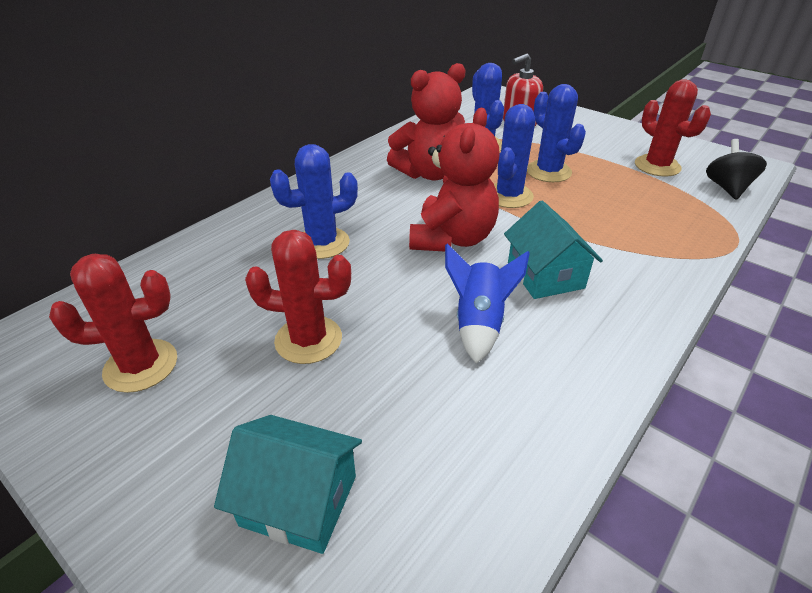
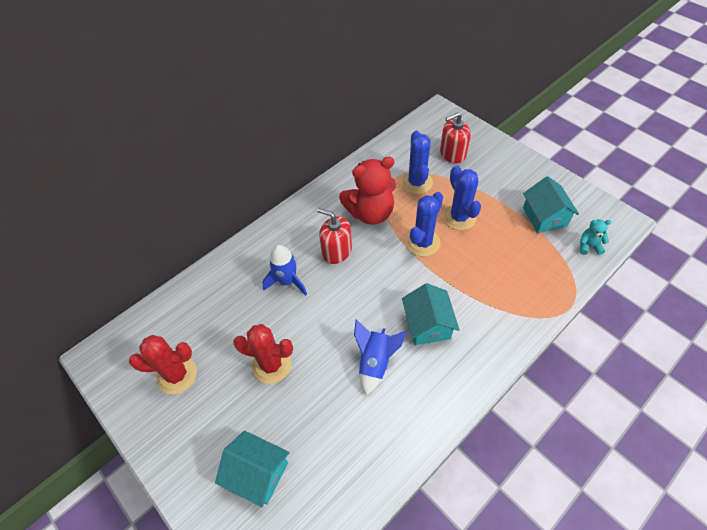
camera: 10 degrees right, 15 degrees up
(322, 243) = (287, 281): blue cactus -> blue rocket
(390, 209) = (336, 251): none -> red soap dispenser
(452, 239) = (373, 284): red teddy bear -> none
(657, 166) = (544, 217): red cactus -> turquoise house
(727, 188) = (589, 246): black spinning top -> turquoise teddy bear

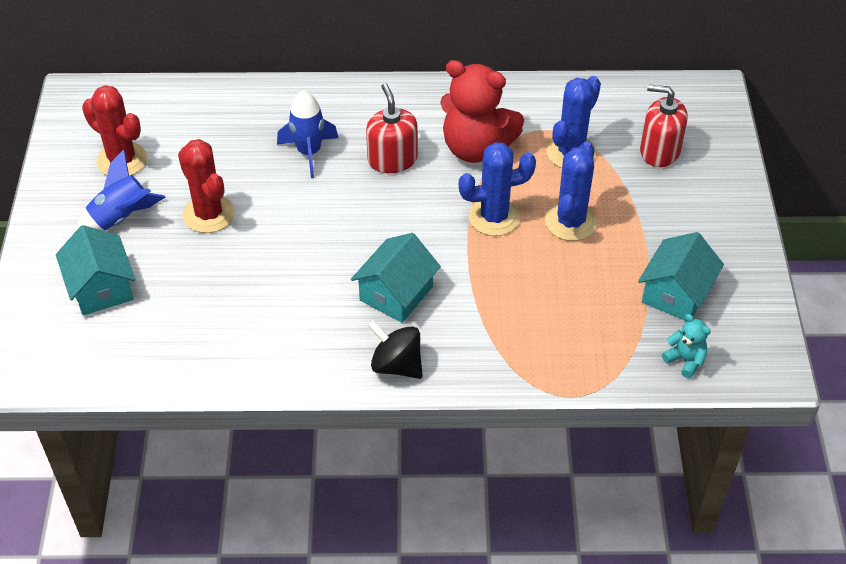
camera: 40 degrees right, 5 degrees down
(375, 362) = (303, 285): blue rocket -> blue rocket (121, 218)
(477, 366) = (396, 365): none -> black spinning top

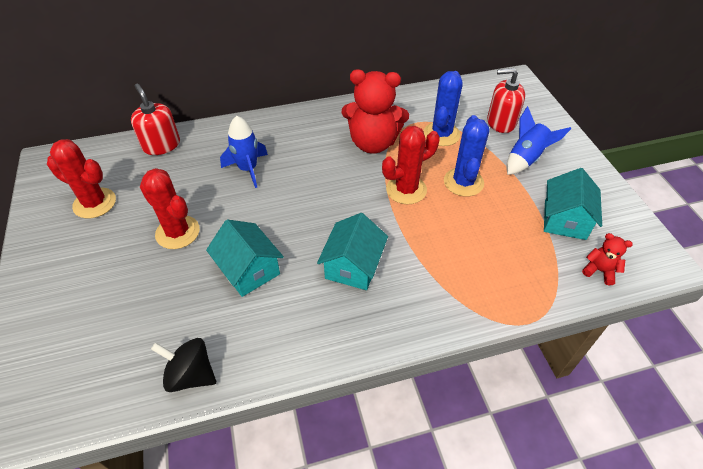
camera: 15 degrees left, 0 degrees up
(101, 288) = (92, 317): turquoise house -> turquoise house (249, 270)
(121, 218) = (101, 251): blue rocket -> blue rocket (526, 159)
(392, 159) = (314, 162): red soap dispenser -> red soap dispenser (161, 145)
(396, 365) = (375, 329): black spinning top -> black spinning top (191, 375)
(494, 217) = (406, 190): blue cactus -> red cactus
(685, 360) = (599, 271): turquoise teddy bear -> red teddy bear

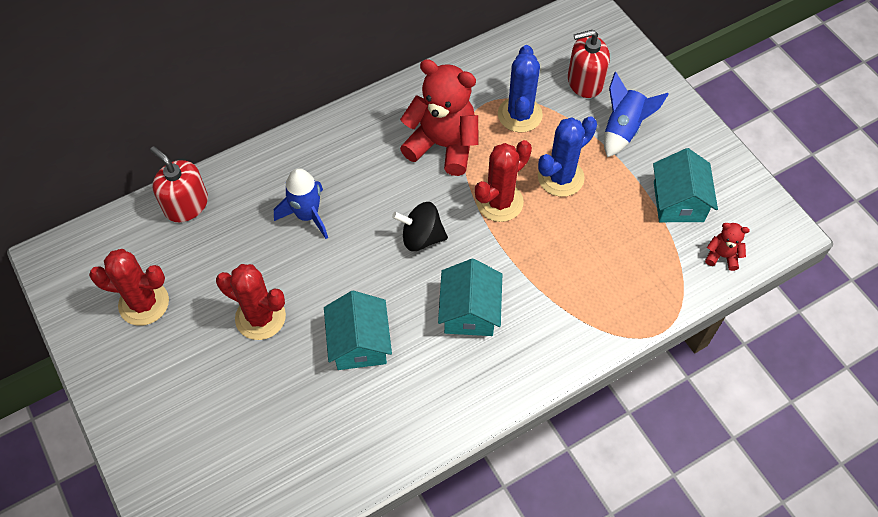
camera: 15 degrees left, 10 degrees up
(191, 375) = (346, 470): black spinning top -> black spinning top (421, 237)
(249, 270) = (359, 343): turquoise house -> turquoise house turned 45 degrees clockwise
(373, 143) = (443, 145): red teddy bear -> red teddy bear turned 150 degrees counterclockwise
(463, 182) = (560, 177): blue cactus -> blue cactus turned 60 degrees clockwise

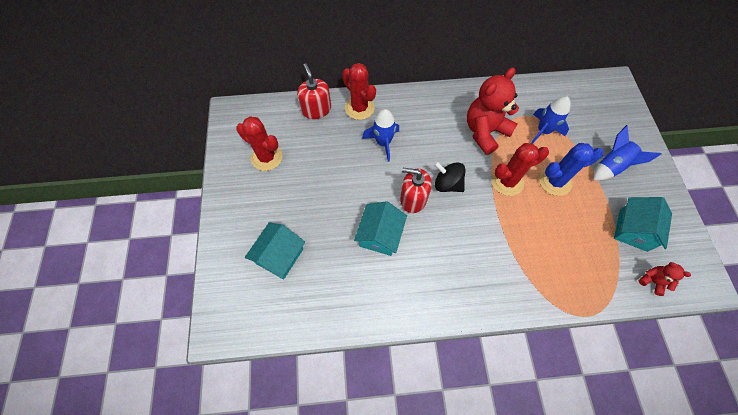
camera: 25 degrees right, 5 degrees up
(260, 317) = (328, 193): red cactus -> red cactus (359, 108)
(443, 145) = (485, 132): red teddy bear -> red teddy bear turned 90 degrees counterclockwise
(469, 311) = (458, 244): turquoise house -> turquoise house (279, 256)
(520, 115) = (543, 131): blue cactus -> blue rocket
(585, 82) = (595, 126): red soap dispenser -> red soap dispenser (413, 199)

